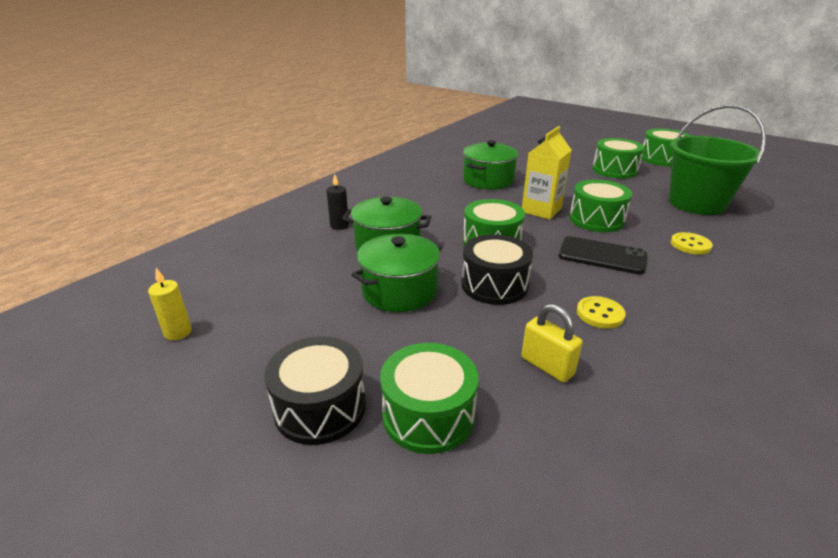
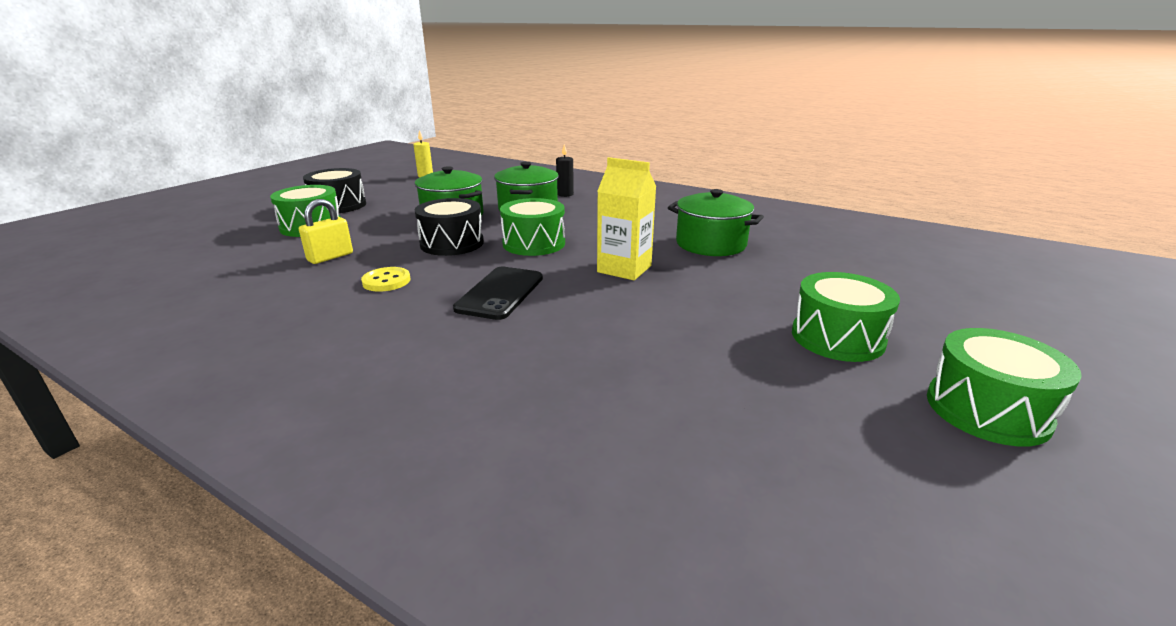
camera: 85 degrees right, 5 degrees down
(596, 219) = (604, 300): green drum -> none
(690, 245) = (527, 359): yellow button -> none
(696, 203) = (705, 402): green bucket -> none

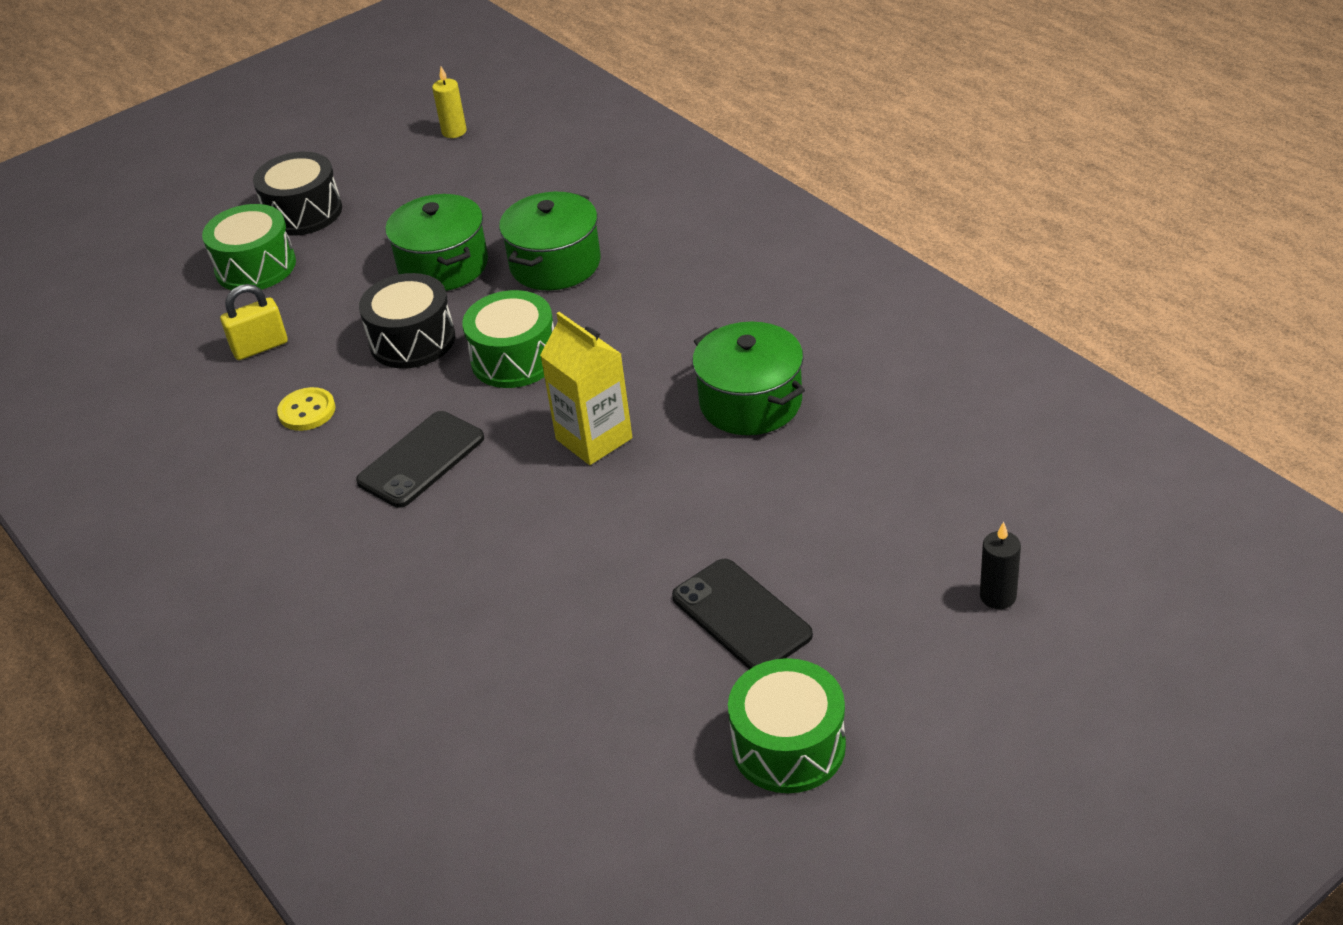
camera: 25 degrees right, 15 degrees up
(565, 194) = (635, 225): black candle -> black candle (998, 596)
(837, 337) = (741, 616): green drum -> black phone

